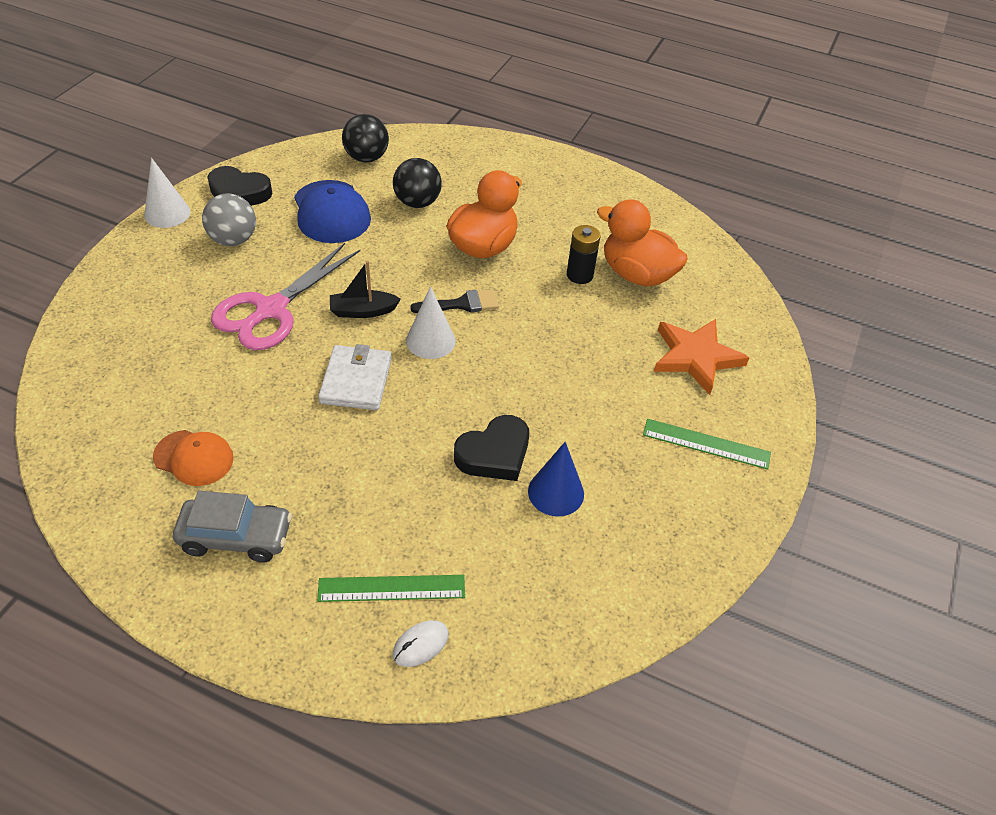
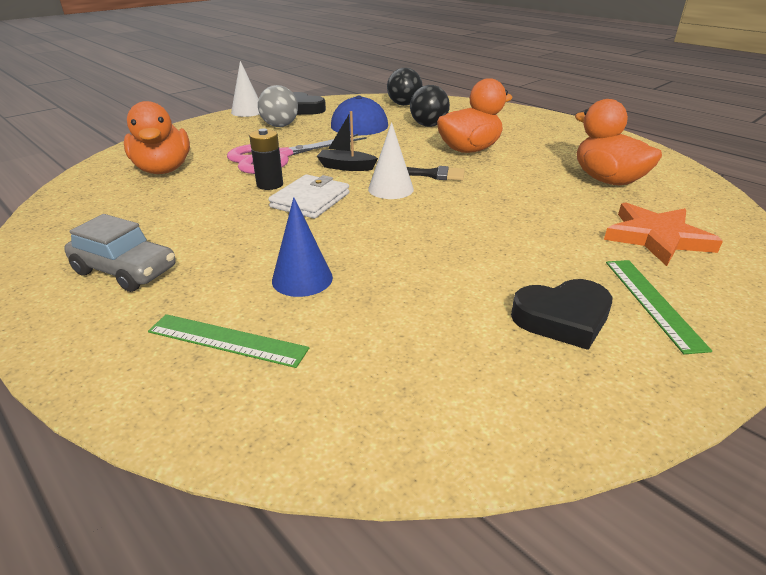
camera: 25 degrees right, 15 degrees down
(148, 366) = (163, 170): none -> orange duck
(194, 458) = (144, 219): orange cap -> none
(420, 644) = (216, 397): white mouse -> none
(494, 453) = (403, 264): black heart -> black heart (562, 318)
(556, 492) = (452, 305): blue cone -> blue cone (302, 279)
(579, 275) = (549, 173): black battery -> black battery (270, 184)
(706, 444) = (652, 302): green ruler -> green ruler turned 45 degrees clockwise

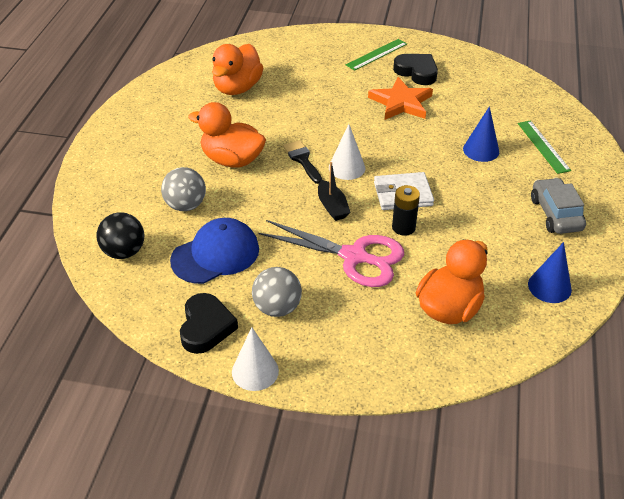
camera: 125 degrees left, 10 degrees up
(81, 216) = (549, 287): none -> blue cone
(428, 125) = (185, 205): black ball -> grey ball
(656, 237) = (308, 61): orange star -> orange star (401, 103)

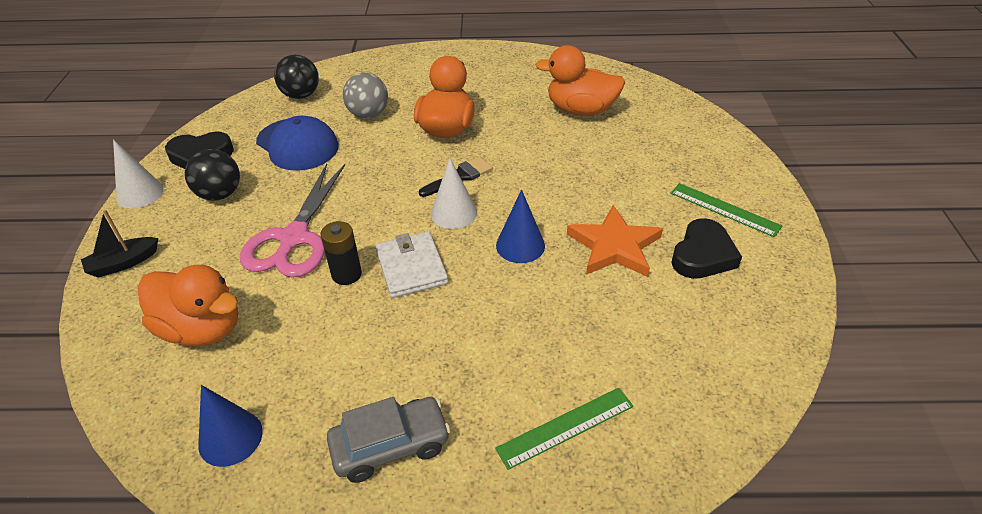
camera: 80 degrees right, 0 degrees up
(277, 308) = (220, 194): grey ball -> black ball
(332, 207) = (379, 210): black boat -> black boat (123, 263)
(481, 150) = (529, 343): blue cone -> blue cone (520, 245)

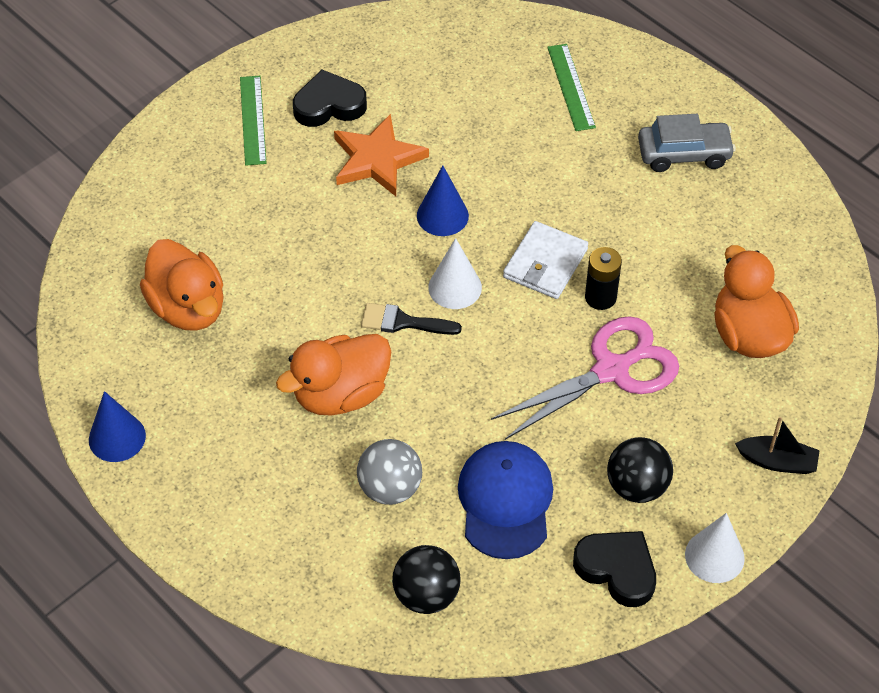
camera: 135 degrees left, 10 degrees up
(230, 437) = (780, 233): blue cone -> blue cone (117, 437)
(390, 446) = (684, 154): grey car -> grey car turned 150 degrees clockwise
(565, 427) = (571, 87): green ruler -> green ruler turned 60 degrees clockwise

